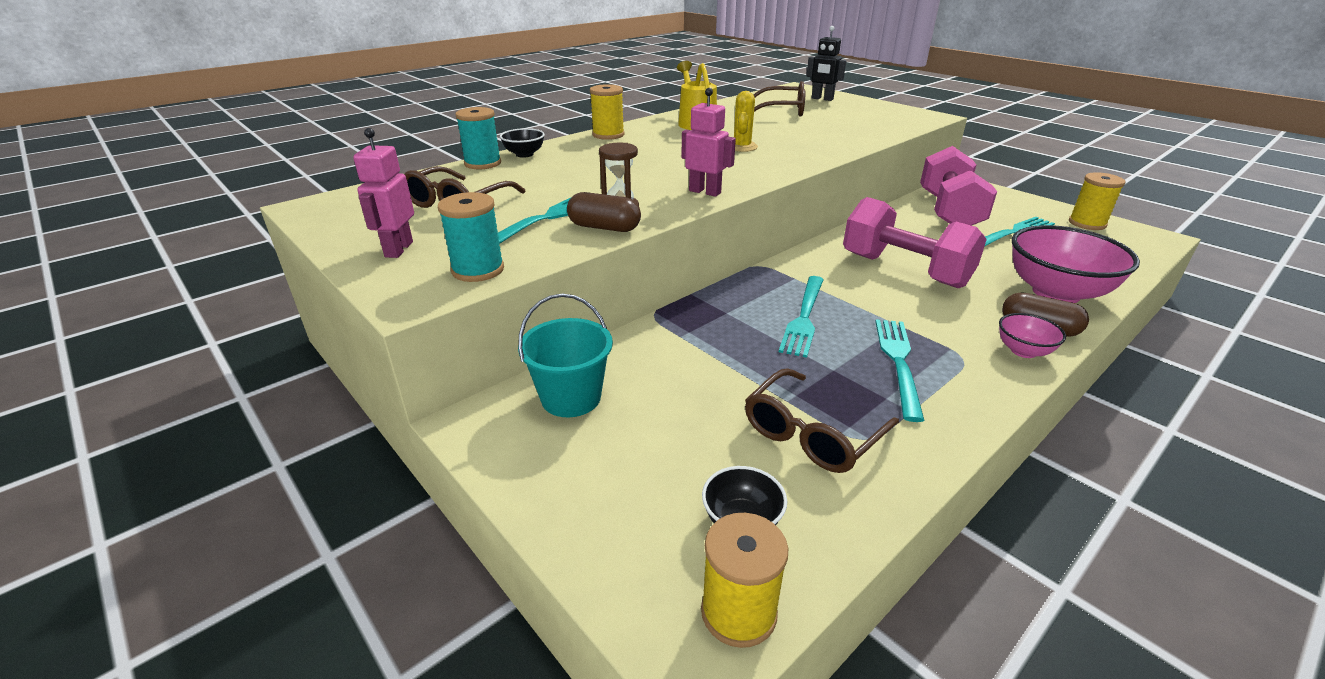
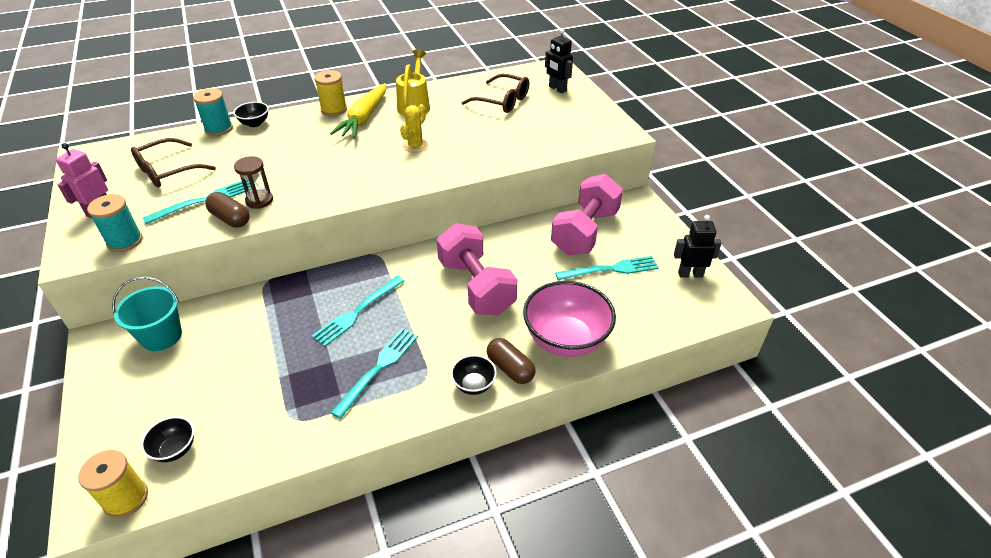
camera: 20 degrees right, 10 degrees up
(653, 136) = (364, 118): none -> yellow carrot
(705, 192) = (332, 195): pink robot -> none
(811, 435) = (267, 406): brown glasses -> none
(1023, 351) = (474, 385): pink bowl -> black bowl
(1087, 223) = (690, 274): yellow spool -> black robot

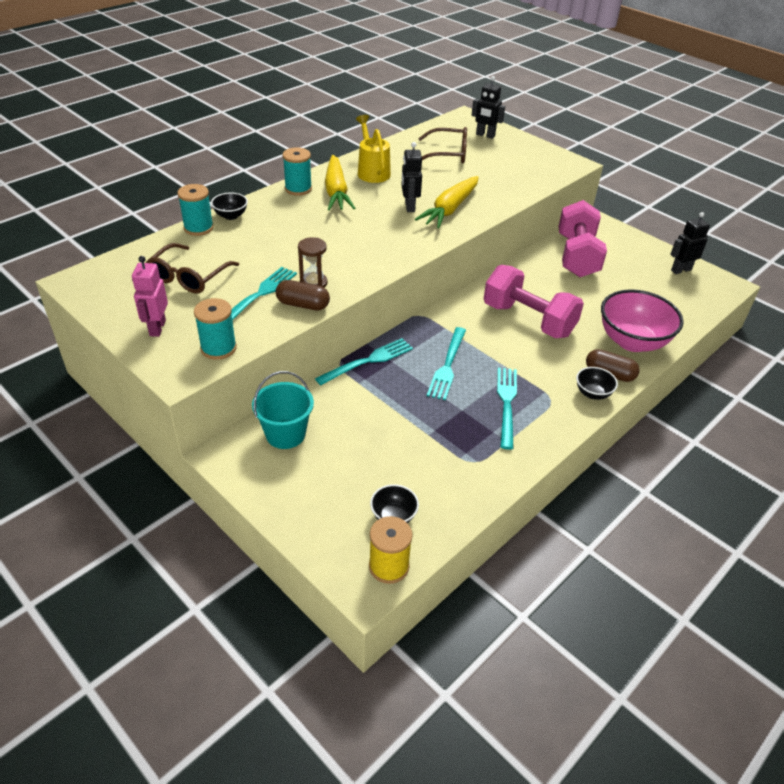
camera: 25 degrees left, 0 degrees up
(334, 110) = (298, 189): yellow spool -> turquoise spool
(415, 146) = (409, 207): yellow cactus -> black robot
(451, 156) = (450, 209): none -> yellow carrot
(611, 269) = (621, 280): turquoise fork -> turquoise fork (368, 361)

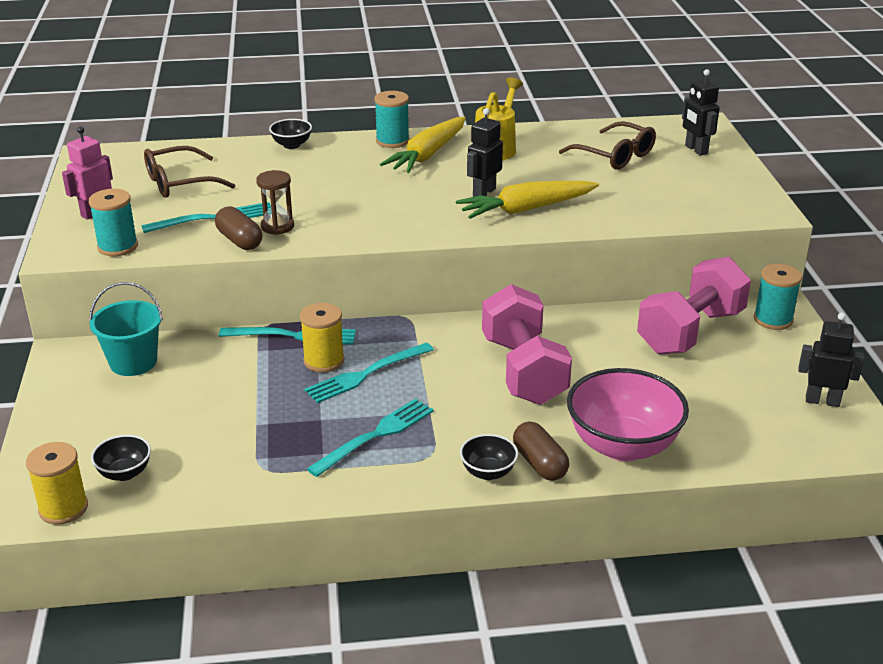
camera: 40 degrees right, 10 degrees down
(198, 228) = (248, 146): turquoise spool -> turquoise spool (773, 319)
(410, 369) = (324, 361): none -> yellow spool

